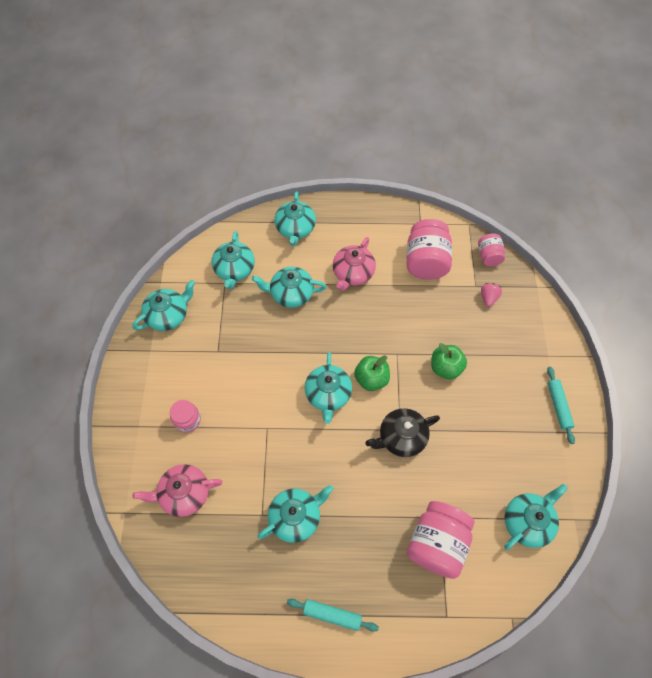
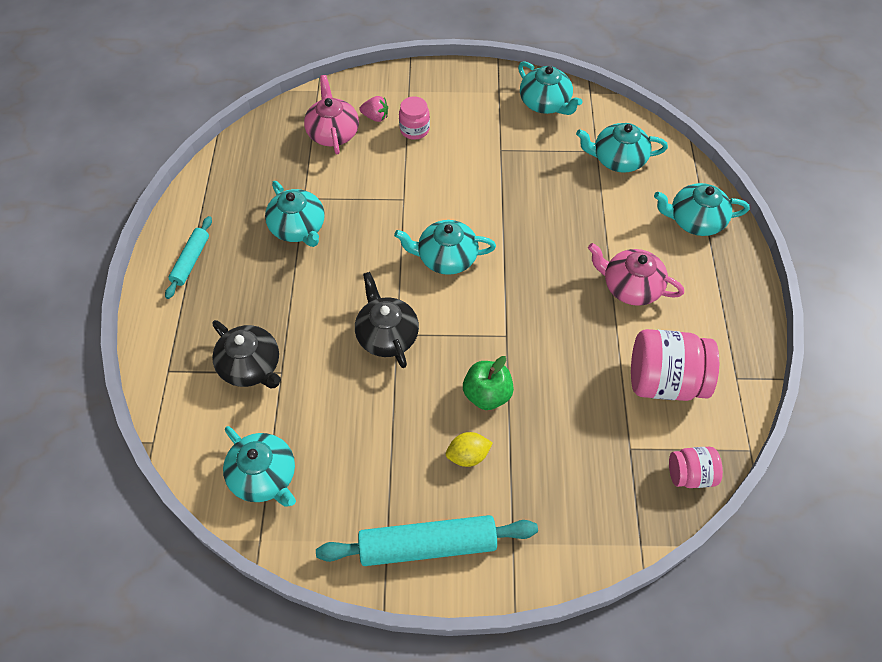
camera: 90 degrees right, 5 degrees down
(291, 293) = (588, 217): turquoise teapot -> none
(371, 379) = (468, 304): green apple -> none
(436, 543) = (251, 366): pink jar -> black teapot
(488, 298) = (610, 465): pink strawberry -> pink strawberry (375, 117)
(492, 381) = (468, 455): none -> yellow lemon
(558, 406) = (427, 545): turquoise rolling pin -> turquoise rolling pin, size x1.76

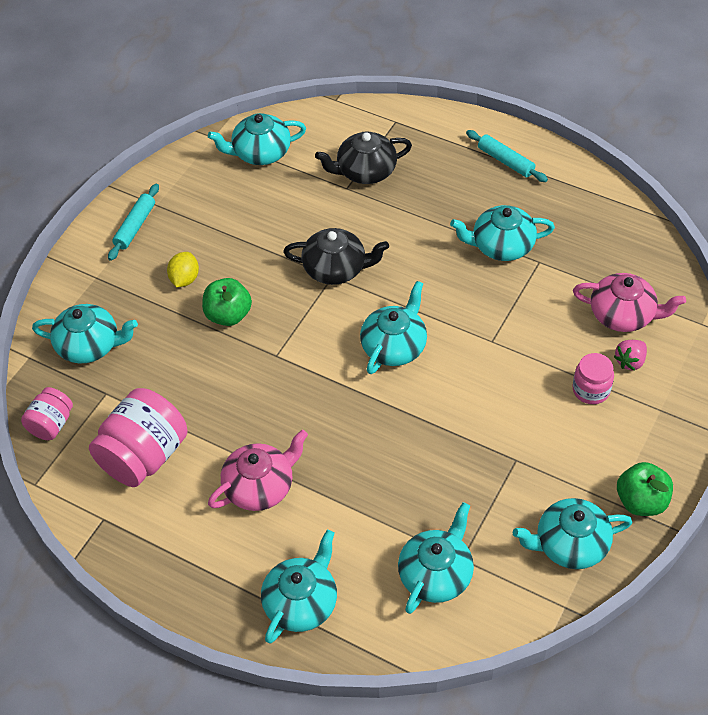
camera: 120 degrees right, 5 degrees down
(427, 545) = (135, 226): turquoise rolling pin -> turquoise rolling pin, size x0.57
(489, 80) = (641, 501): none -> green apple
(592, 495) = (89, 345): none -> turquoise teapot

